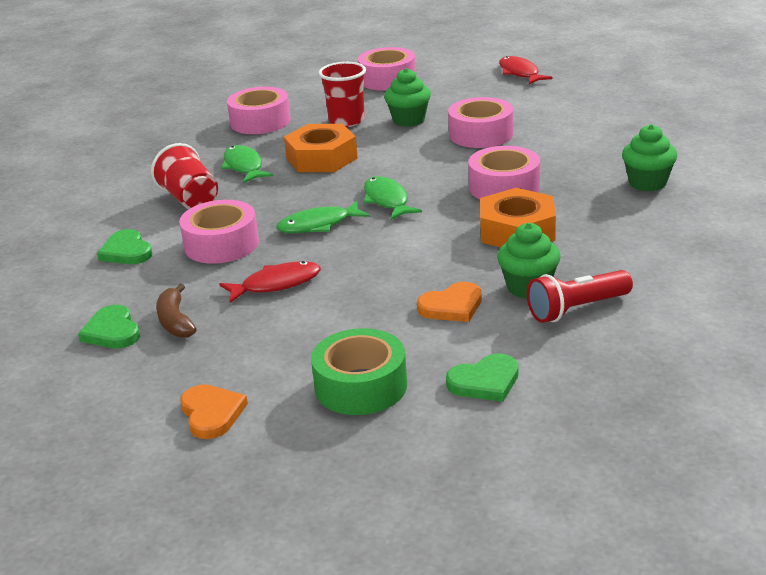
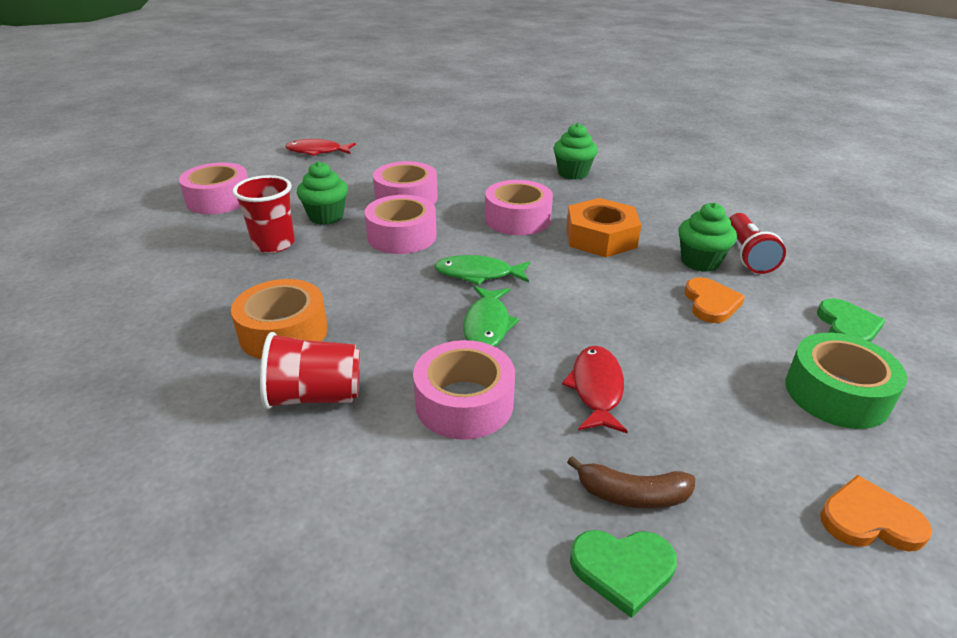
camera: 65 degrees left, 5 degrees up
(126, 251) = (399, 494): green heart -> none
(244, 166) = (283, 332): green fish -> orange tape
(260, 121) = (184, 290): pink tape -> pink tape (402, 236)
(321, 158) = (337, 281): orange nut -> none

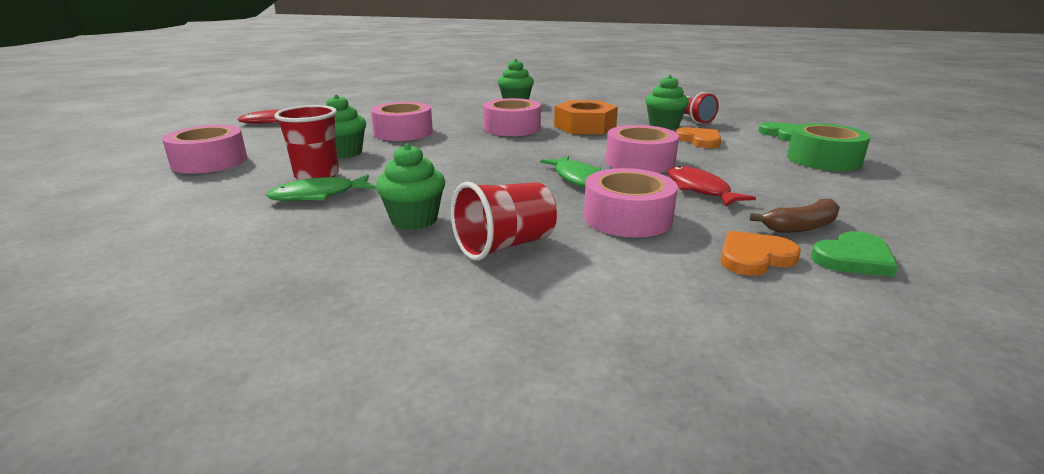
camera: 30 degrees left, 10 degrees down
(283, 332) = (414, 220): orange tape -> green cupcake
(402, 236) = (433, 151): pink tape -> pink tape (640, 162)
(478, 274) = (528, 157): green fish -> green fish (318, 195)
(869, 520) = (921, 200): orange heart -> orange heart (754, 257)

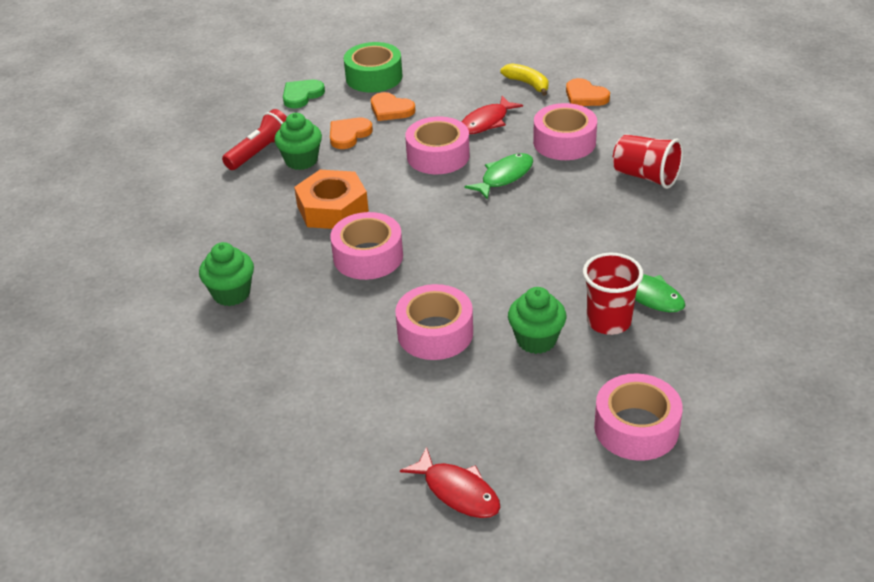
camera: 110 degrees left, 15 degrees up
(414, 220) = (644, 225): green cupcake -> none
(745, 157) = (391, 109): none -> orange heart
(801, 227) = (527, 84): brown banana -> yellow banana
(853, 258) = (561, 69): green heart -> none

